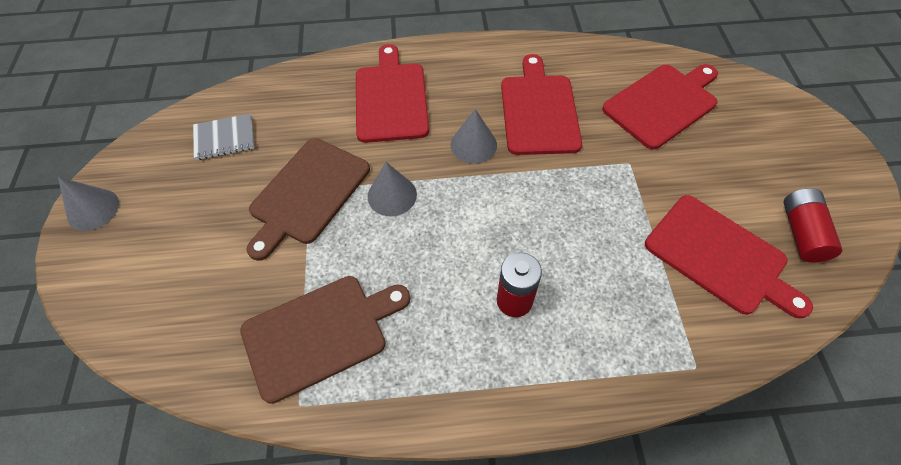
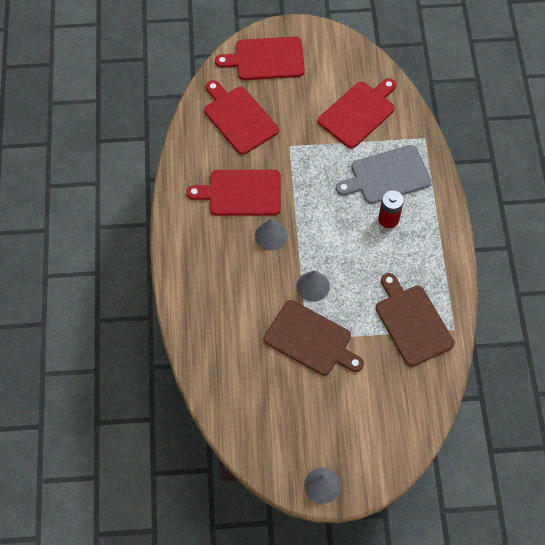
camera: 90 degrees left, 5 degrees up
(224, 138) = (258, 404): grey notebook -> none
(391, 99) = (224, 289): red cutting board -> red cutting board (266, 59)
(600, 300) = (387, 175): none -> grey cutting board
(801, 233) = (343, 70): red battery -> none

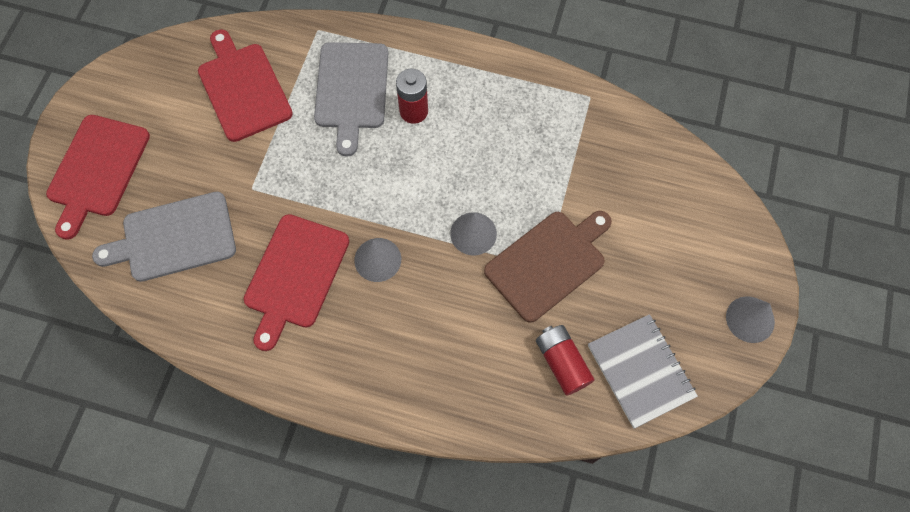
camera: 70 degrees left, 5 degrees up
(239, 118) = (174, 238): red cutting board -> grey cutting board
(243, 369) = (562, 363): none -> red battery
(256, 421) = (640, 371): none -> grey notebook
(412, 322) = (565, 137): brown cutting board -> none

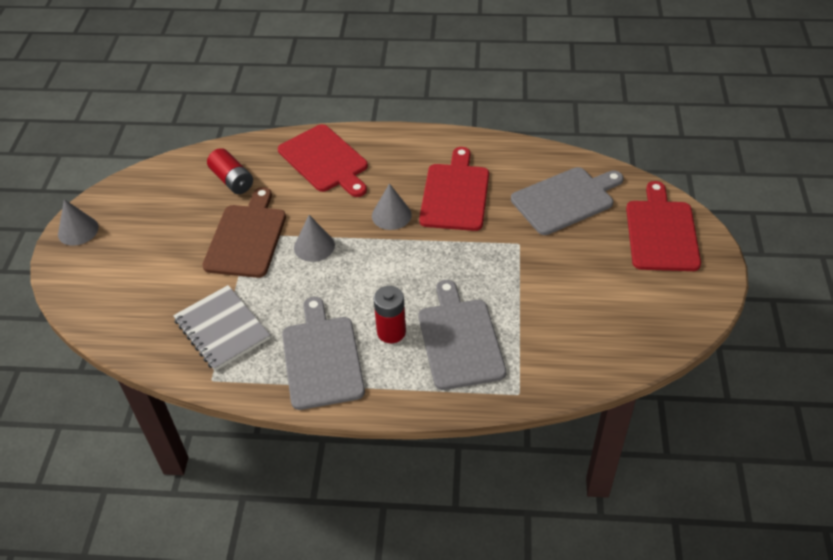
camera: 170 degrees right, 20 degrees down
(243, 88) = (568, 321): red cutting board -> red cutting board (325, 160)
(484, 97) = (322, 358): none -> grey cutting board
(548, 263) = (247, 237): brown cutting board -> brown cutting board turned 150 degrees clockwise
(640, 371) = (171, 186): grey notebook -> grey notebook (222, 329)

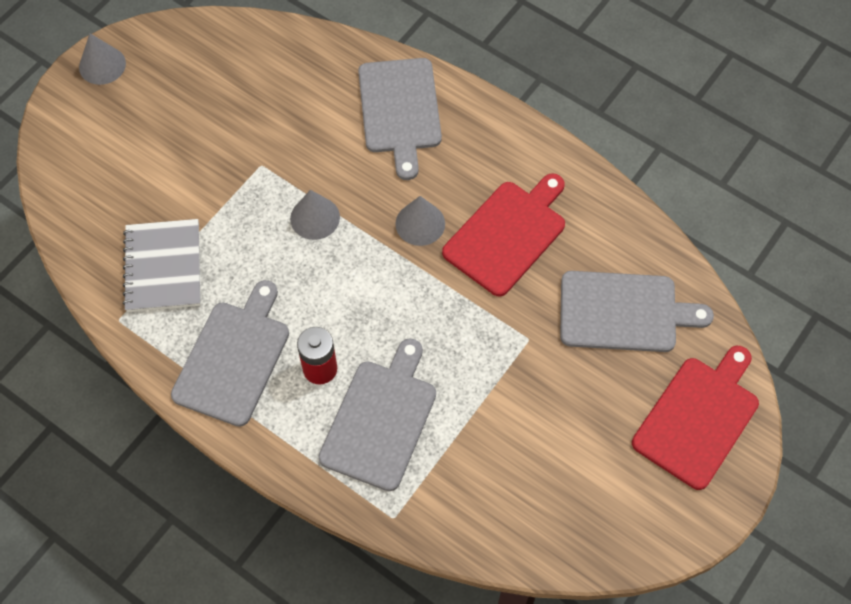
camera: 30 degrees right, 15 degrees up
(232, 180) = (288, 84): red battery -> none
(247, 237) = (256, 168): brown cutting board -> none
(325, 160) = (400, 110): red cutting board -> grey cutting board

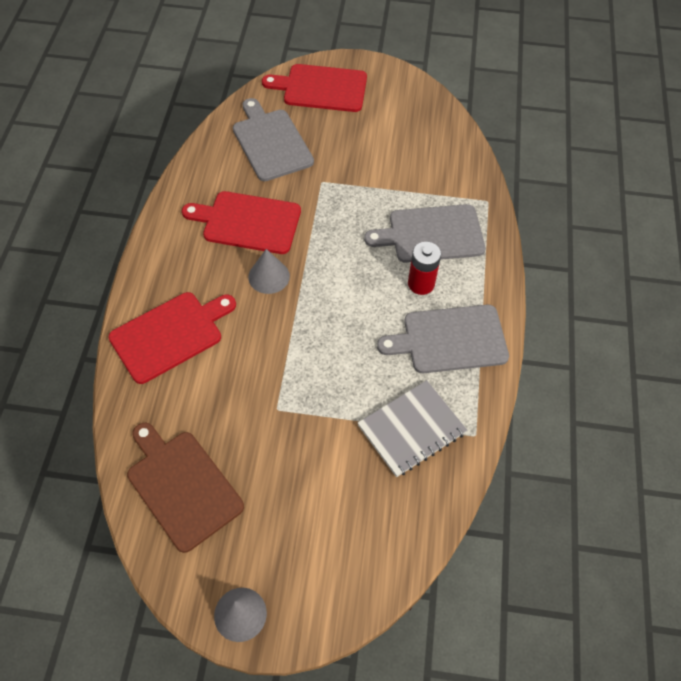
camera: 120 degrees left, 5 degrees down
(236, 65) = (182, 486): none -> brown cutting board
(315, 217) = (303, 346): grey cone -> none
(400, 110) = (170, 335): grey cutting board -> red cutting board

